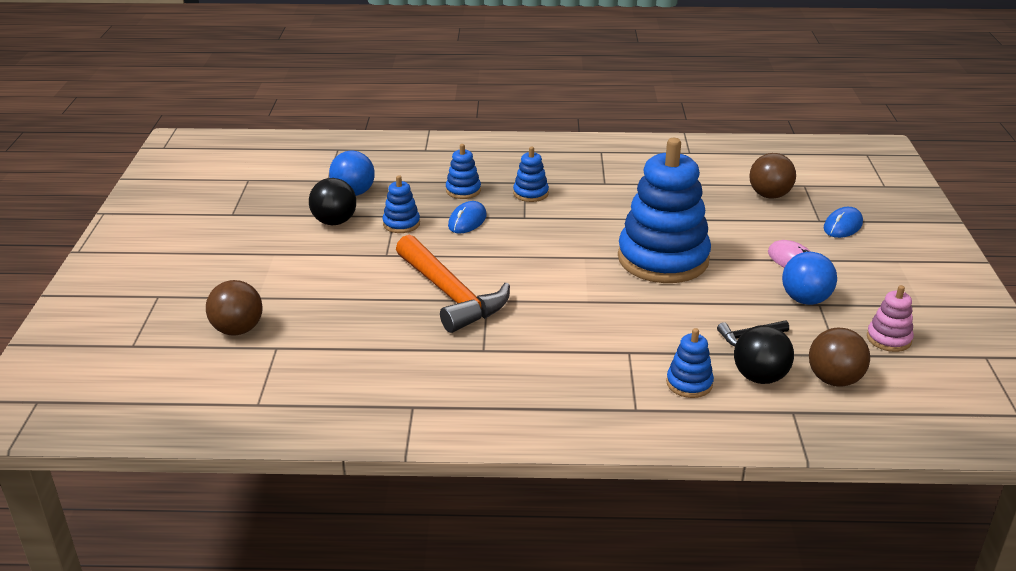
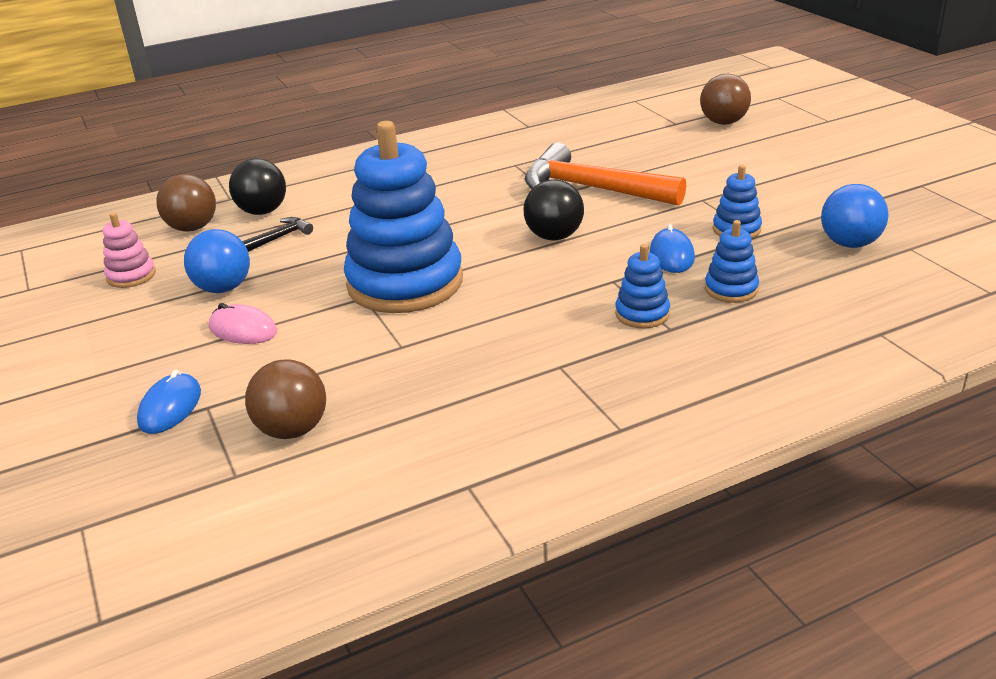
camera: 155 degrees right, 0 degrees up
(334, 222) = (807, 210): black ball -> black ball (554, 236)
(689, 383) = (324, 191): blue stacking toy -> none

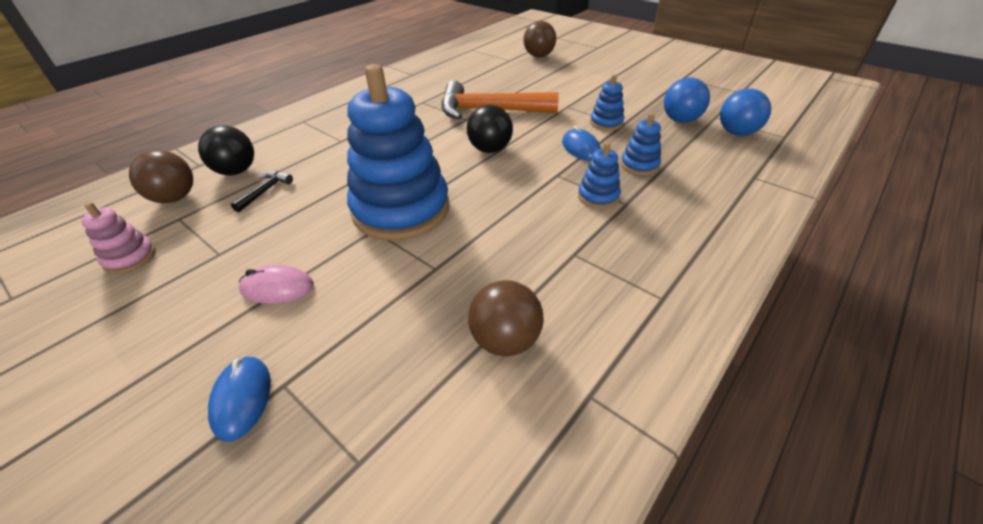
camera: 25 degrees left, 10 degrees up
(223, 288) = (235, 250): blue ball -> blue ball (737, 133)
(292, 430) = (388, 385): brown ball -> brown ball (505, 340)

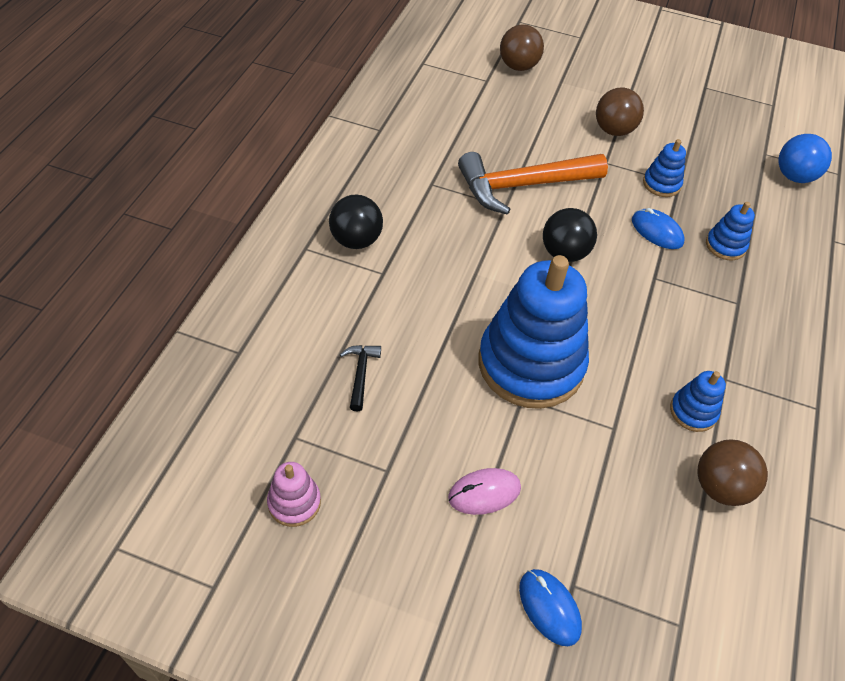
camera: 25 degrees left, 10 degrees up
(175, 198) = (260, 410): brown ball -> brown ball (613, 130)
(236, 171) = (297, 351): black ball -> black ball (356, 240)
(598, 196) = (709, 299): blue stacking toy -> blue stacking toy (693, 411)
(680, 120) = (733, 165): blue ball -> none

